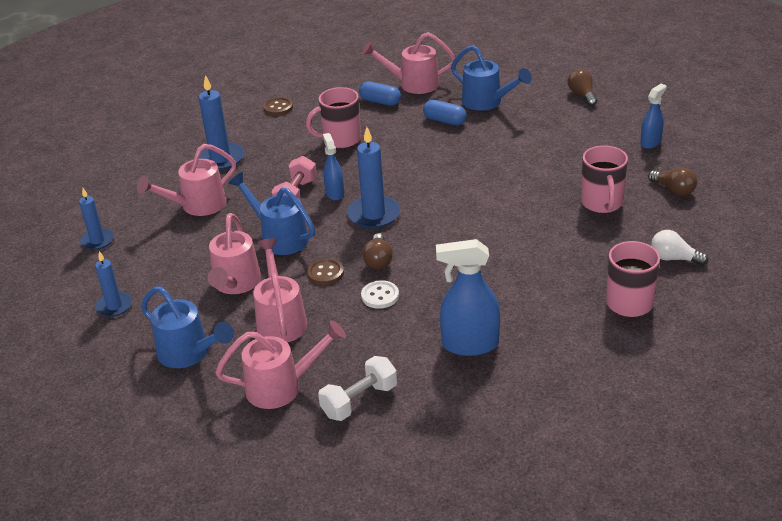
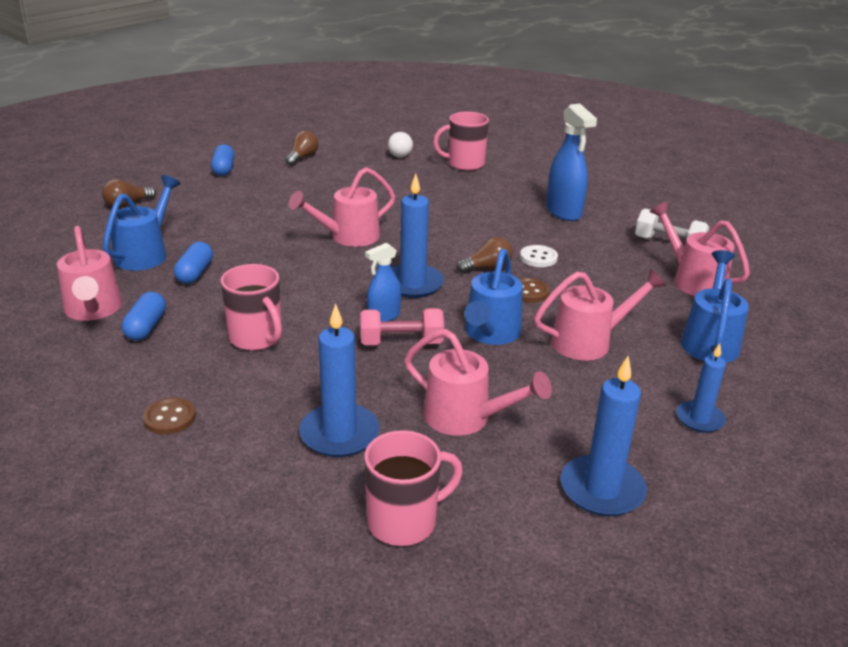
camera: 115 degrees left, 5 degrees down
(97, 241) = (602, 489): blue candle -> blue candle, size x1.59
(281, 320) = (616, 300): pink watering can -> pink watering can (348, 237)
(602, 203) = (336, 181): pink mug -> pink mug (404, 521)
(650, 142) = (223, 169): blue spray bottle -> blue capsule

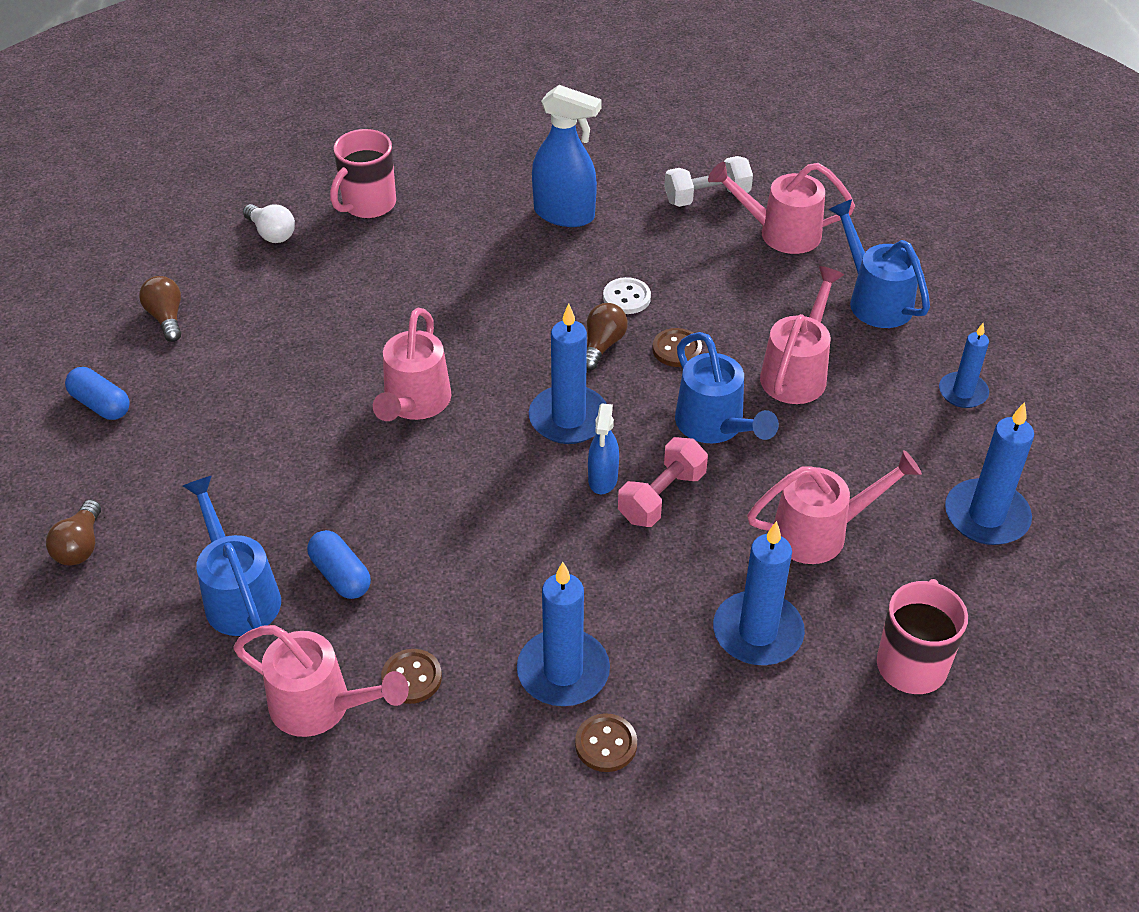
camera: 45 degrees left, 15 degrees up
(146, 327) = (411, 678): blue capsule -> brown button
(211, 374) = (563, 671): none -> blue candle
(256, 338) = (535, 599): pink mug -> none

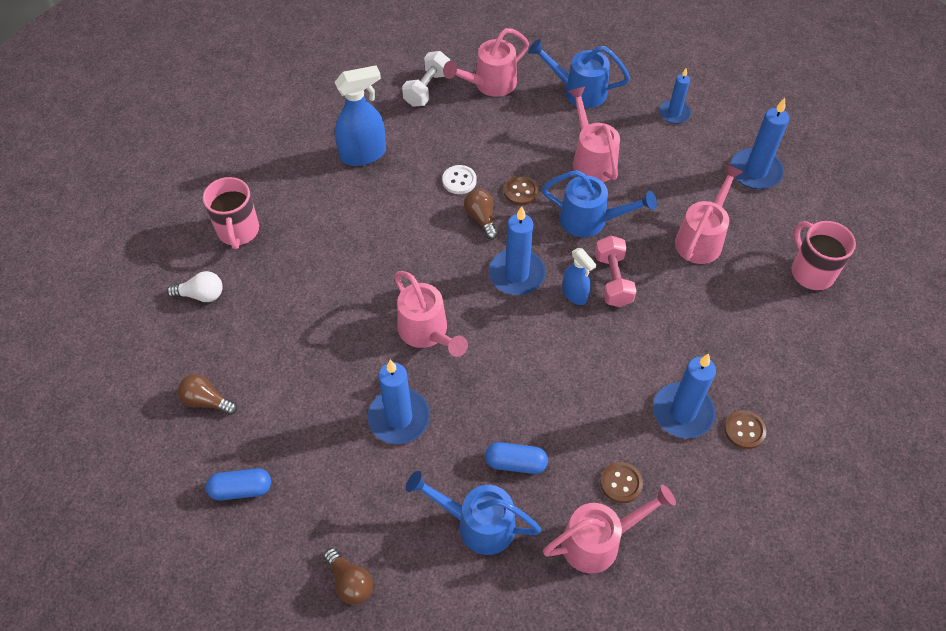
camera: 45 degrees left, 10 degrees up
(757, 632) = (736, 313): blue candle -> blue candle (399, 418)

